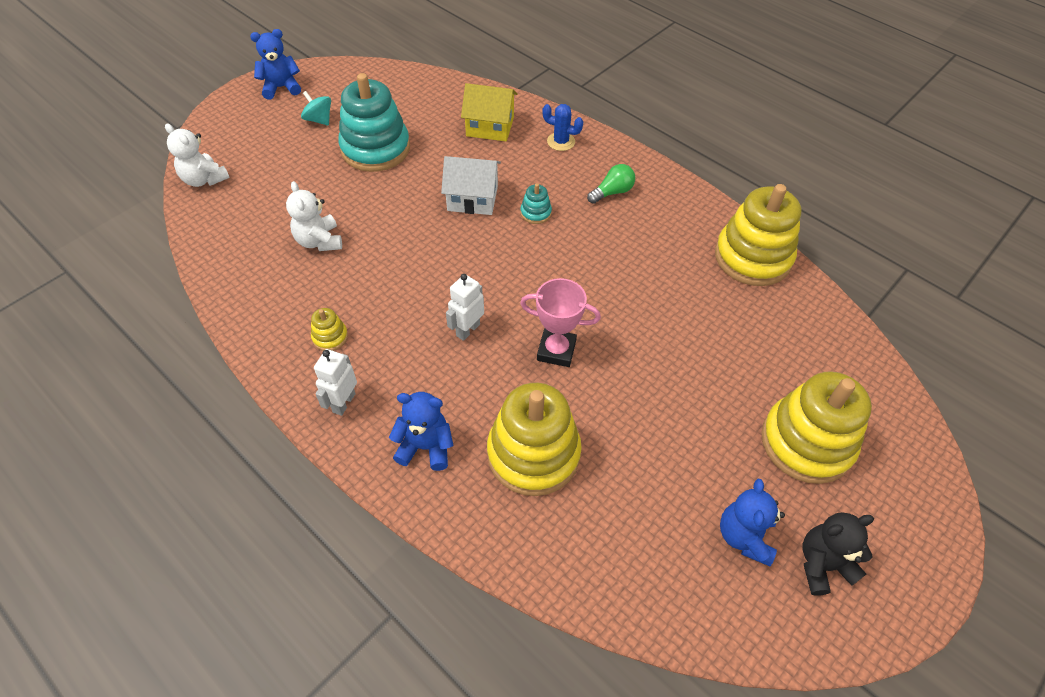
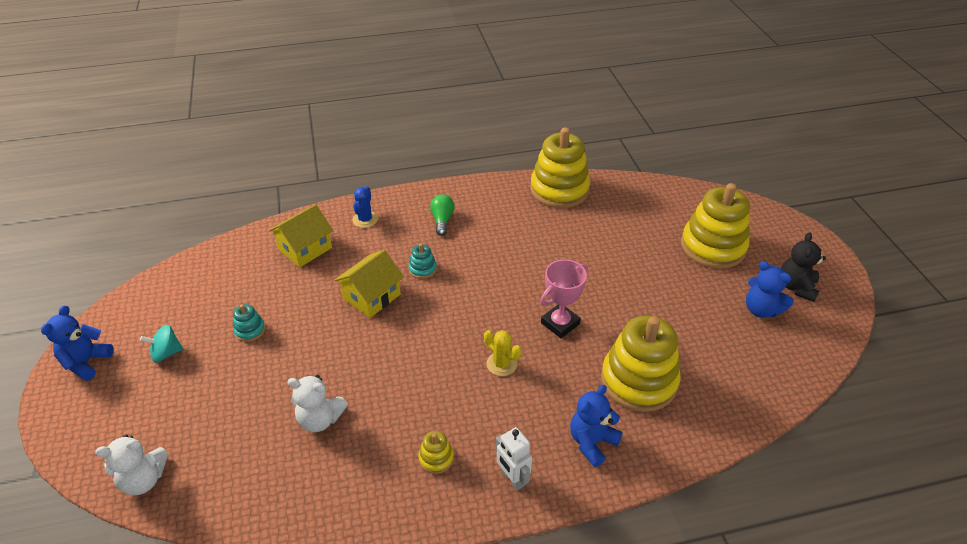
camera: 55 degrees left, 10 degrees down
(375, 149) = (250, 330): turquoise stacking toy -> turquoise stacking toy, size x0.42
(467, 330) = (501, 364): white robot -> yellow cactus
(472, 198) = (372, 296): white house -> yellow house
(561, 142) = (365, 219): blue cactus -> blue cactus turned 45 degrees counterclockwise

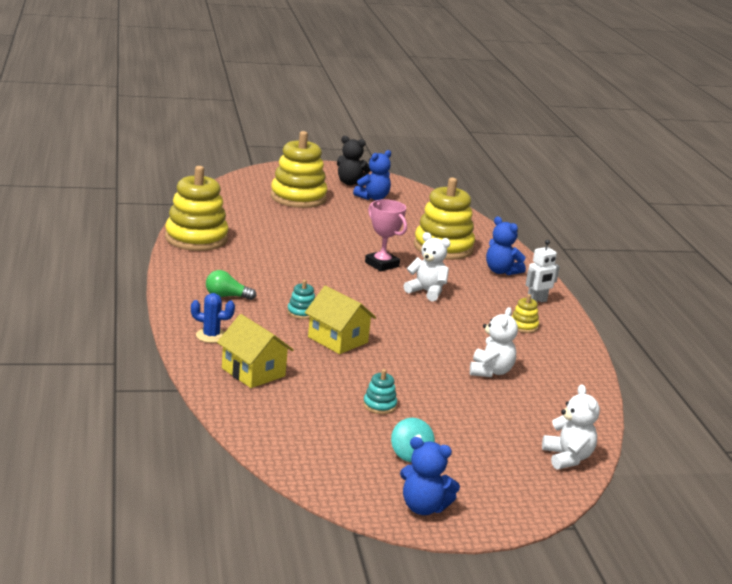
camera: 90 degrees left, 20 degrees down
(501, 364) = (426, 292): yellow cactus -> white teddy bear

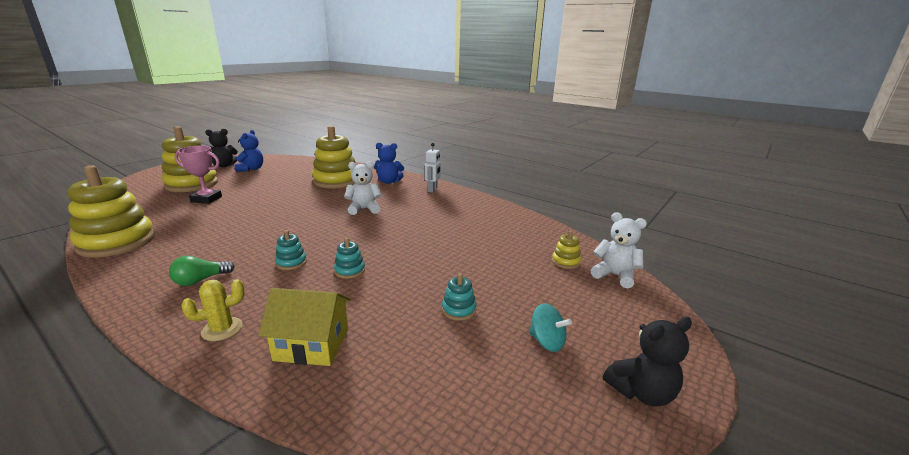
camera: 40 degrees left, 0 degrees up
(211, 336) = (222, 329): blue cactus -> yellow cactus
(338, 340) = (350, 271): yellow house -> turquoise stacking toy
(382, 264) = (310, 204): pink trophy -> pink trophy (206, 199)
(423, 507) = (641, 392): blue teddy bear -> black teddy bear
(490, 371) = (479, 241): white teddy bear -> none
(523, 326) = (449, 206): yellow stacking toy -> yellow stacking toy (565, 262)

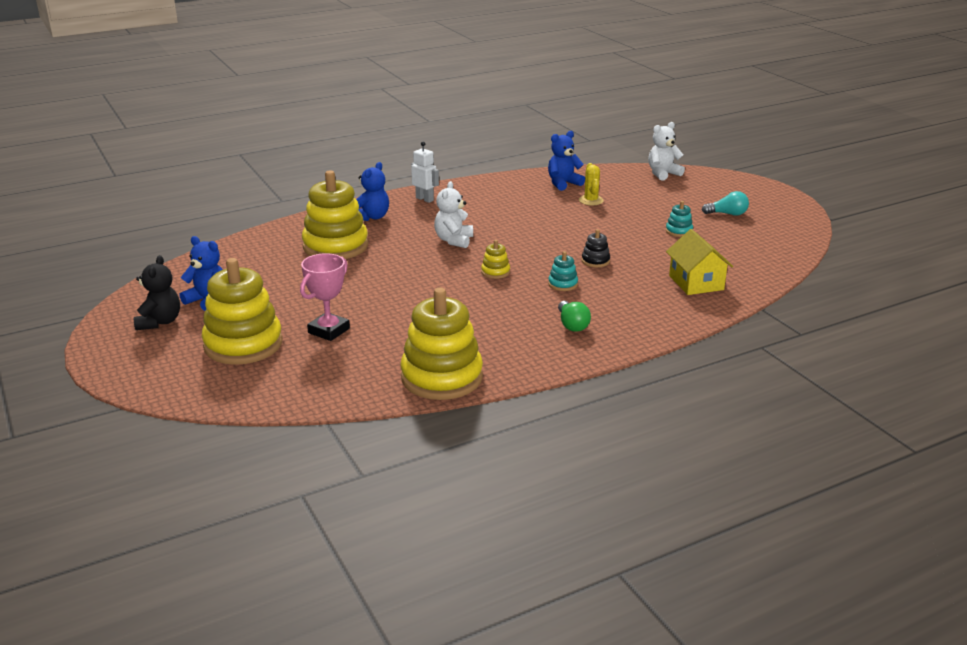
camera: 65 degrees left, 5 degrees up
(222, 329) = (660, 313): yellow cactus -> yellow cactus (591, 200)
(312, 345) = (696, 283): yellow house -> yellow house turned 45 degrees counterclockwise
(350, 271) = (595, 261): turquoise stacking toy -> black stacking toy
(519, 229) = (563, 183): none -> blue teddy bear
(547, 342) = (727, 214): turquoise spinning top -> turquoise light bulb
(565, 262) = (632, 182): yellow stacking toy -> yellow stacking toy (495, 272)
(641, 392) = (779, 204): black teddy bear -> none

